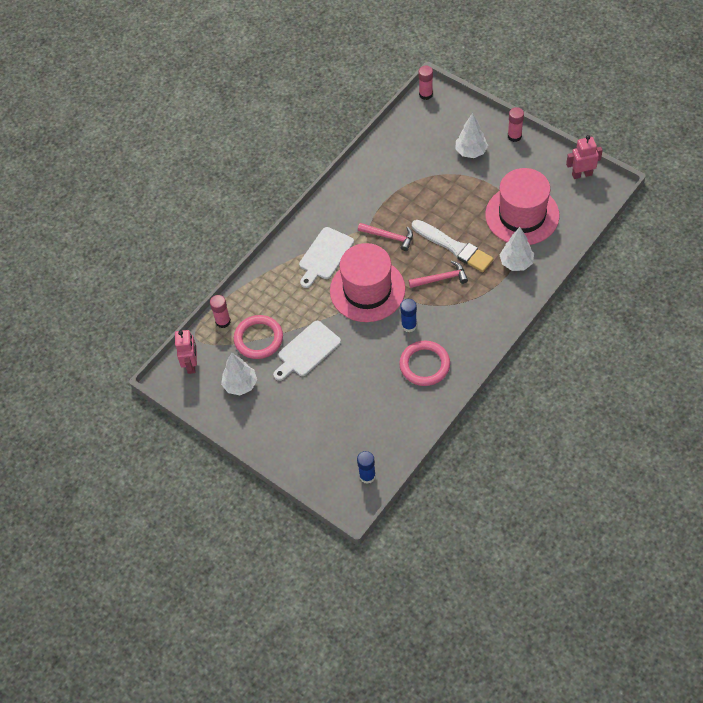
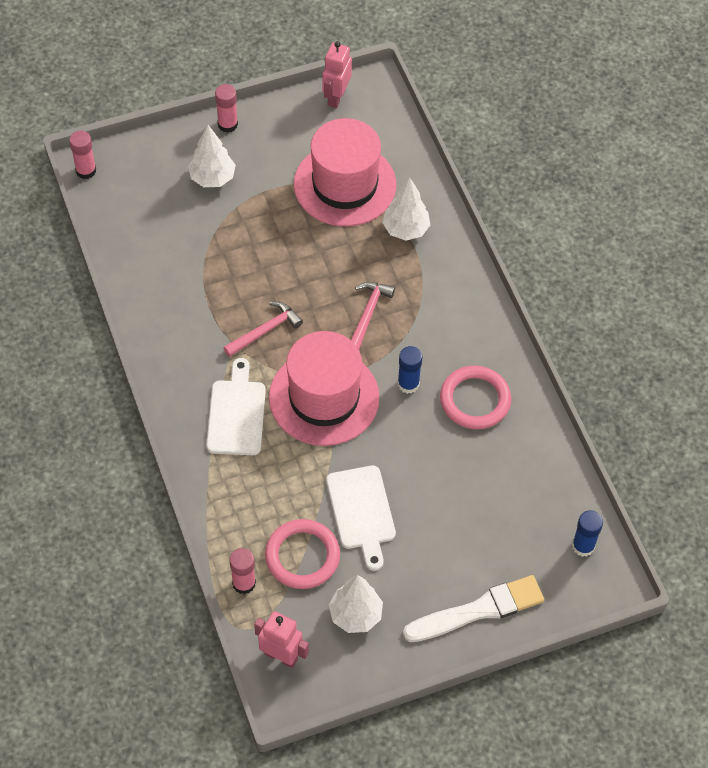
camera: 65 degrees left, 0 degrees up
(325, 256) = (236, 413): white cutting board -> white cutting board turned 150 degrees counterclockwise
(453, 247) = (334, 275): white brush -> white brush (478, 610)

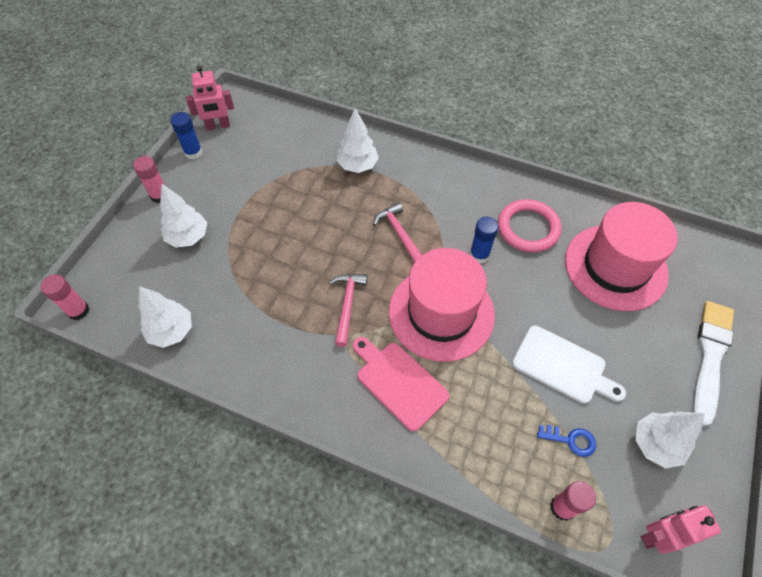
camera: 45 degrees left, 0 degrees up
(129, 241) = (171, 331): none -> white tree
(236, 413) = (399, 382): white cutting board -> pink cutting board
(302, 556) = (571, 440): pink ring -> blue key
(336, 97) = (218, 126): pink robot -> pink robot turned 75 degrees counterclockwise
(345, 184) = (286, 170): pink hat -> pink hat (615, 267)
(583, 546) = (698, 256): blue glue stick -> blue glue stick (193, 152)

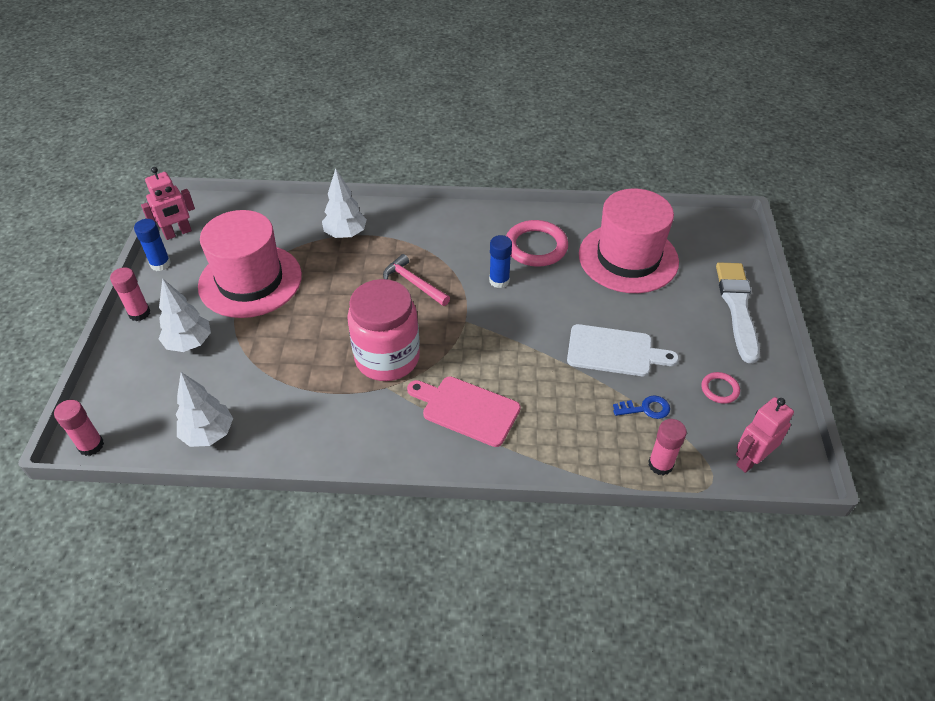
camera: 20 degrees left, 10 degrees down
(347, 305) = (387, 358): pink hammer -> pink jar
(441, 313) = (483, 339): pink hat -> pink hat (250, 280)
(655, 444) = (719, 389): white tree -> pink ring

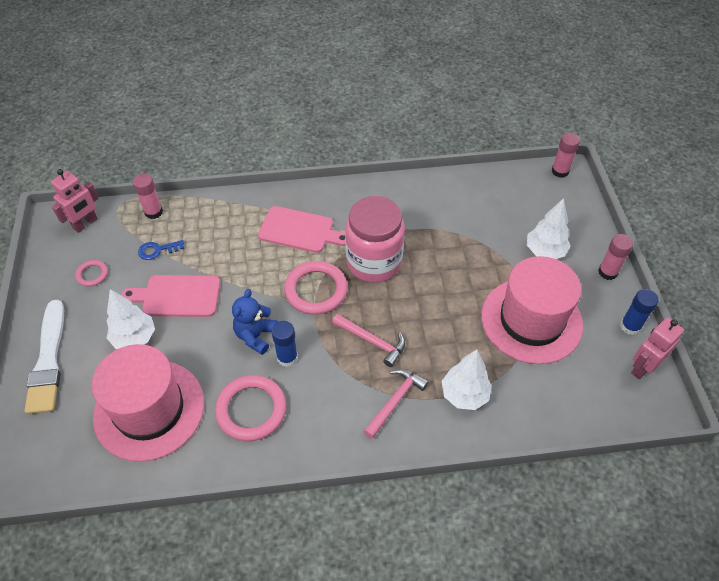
camera: 170 degrees right, 5 degrees up
(208, 434) = (484, 188): white tree -> white tree (135, 338)
(407, 237) = (395, 401): none -> pink hammer
(460, 337) = (316, 290): none -> pink ring
(529, 302) = (256, 336): none -> blue teddy bear
(614, 351) = (177, 296): white cutting board -> pink cutting board

